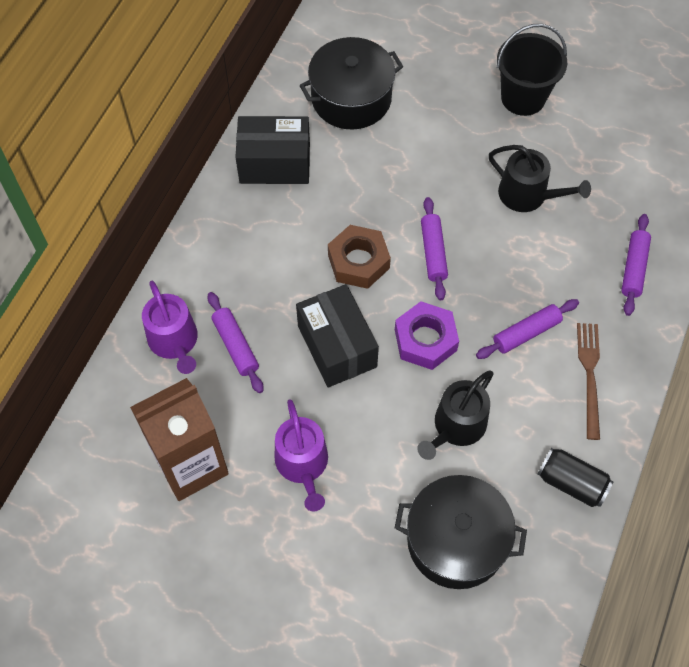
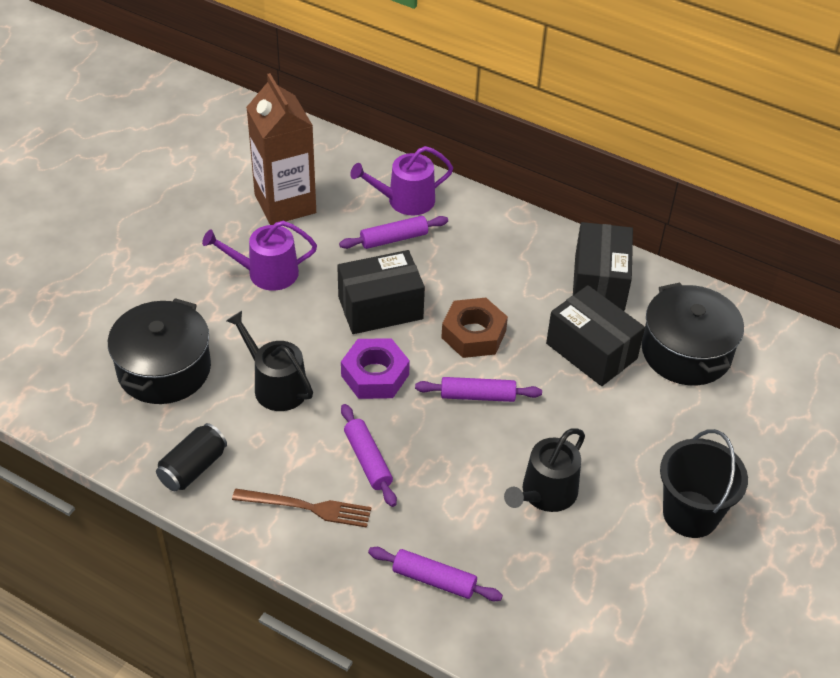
camera: 95 degrees right, 15 degrees down
(363, 167) = (591, 351): none -> black box

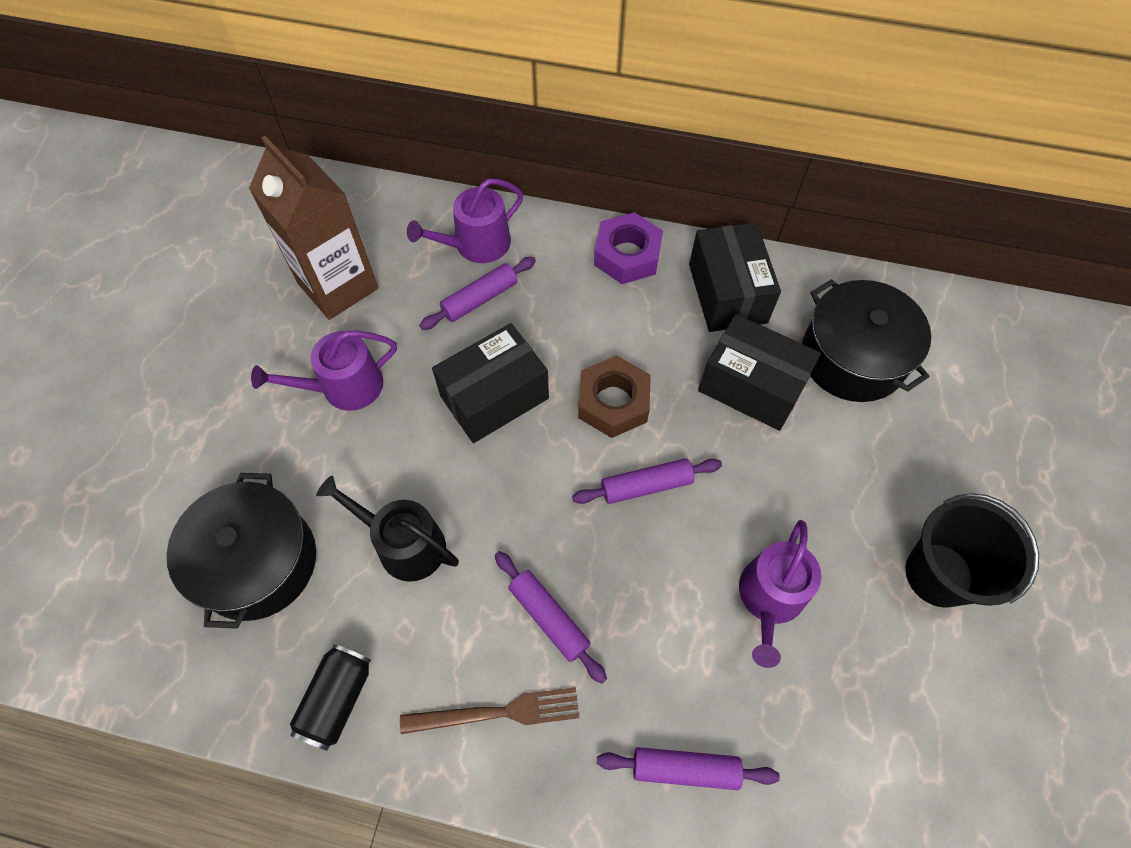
camera: 15 degrees left, 15 degrees up
(375, 375) = (518, 493): purple nut -> purple nut (627, 255)
(545, 493) = (770, 599): black watering can -> purple watering can

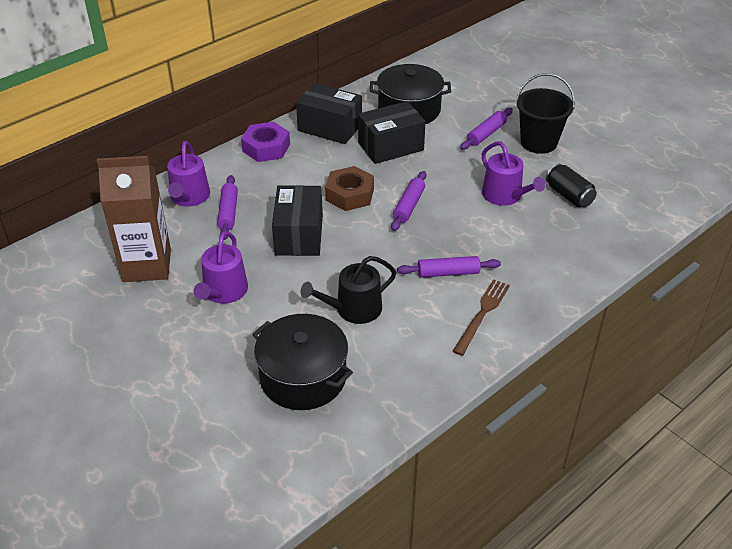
camera: 55 degrees left, 20 degrees down
(337, 699) = (421, 375): black can -> black can (569, 195)
(685, 769) = (563, 262): purple rolling pin -> purple rolling pin (486, 134)

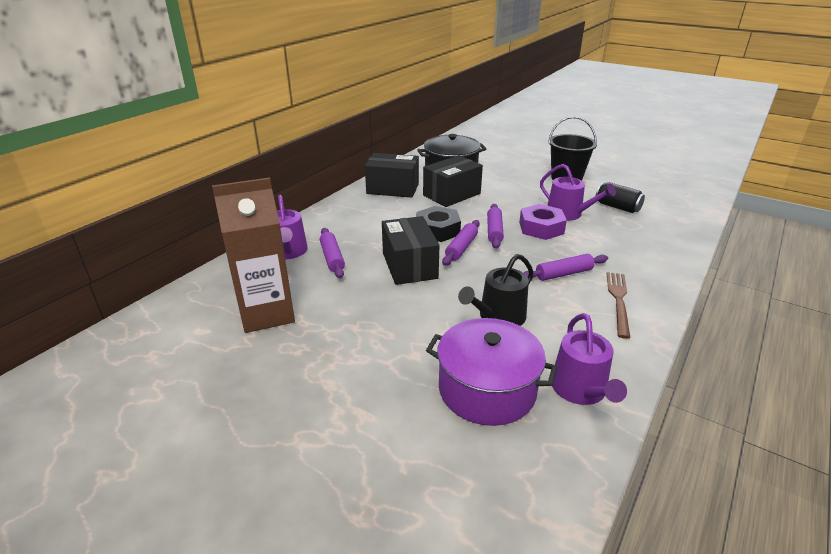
camera: 15 degrees left, 10 degrees down
(224, 292) = (359, 324): purple watering can -> purple watering can (581, 390)
(266, 148) = (344, 208): purple nut -> purple nut (541, 228)
(303, 377) = (487, 389): black pot -> purple pot
(350, 194) = (438, 230): brown nut -> black nut
(486, 134) = (522, 178): purple rolling pin -> purple rolling pin (461, 248)

